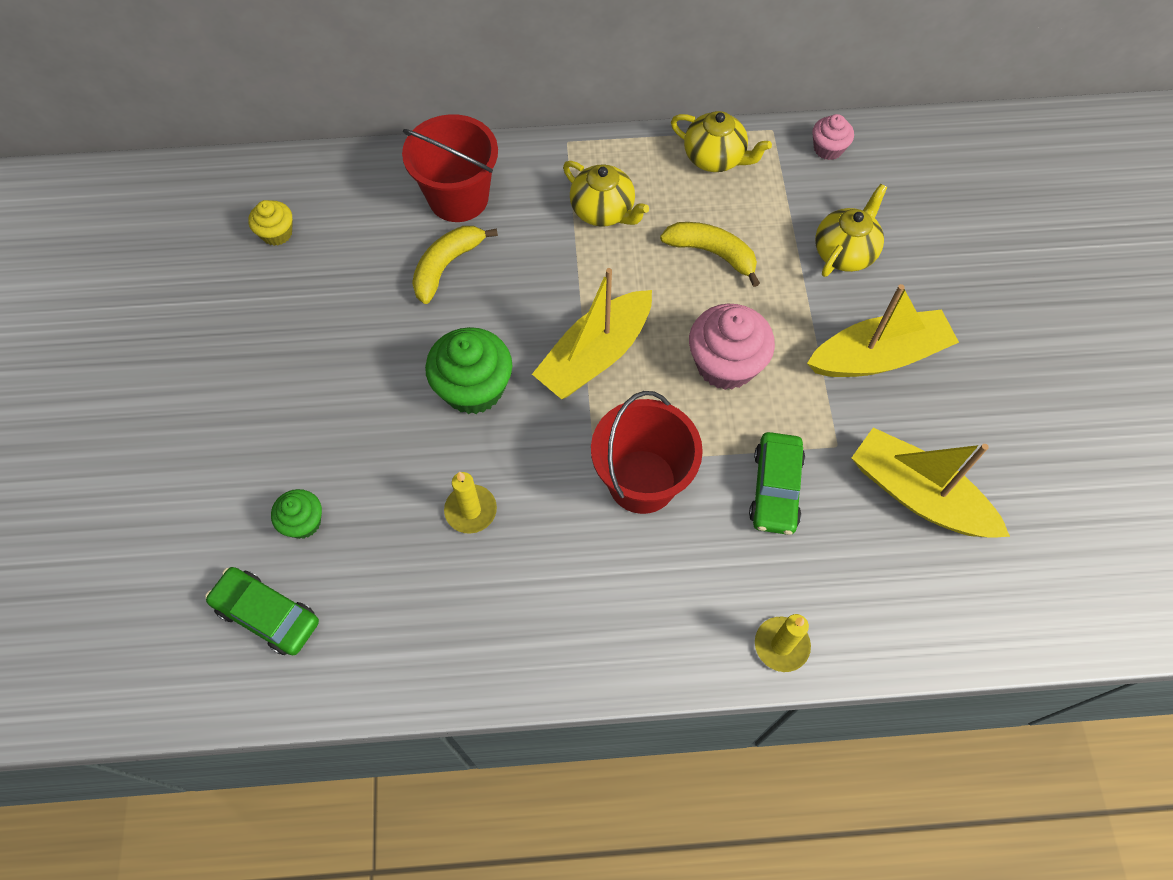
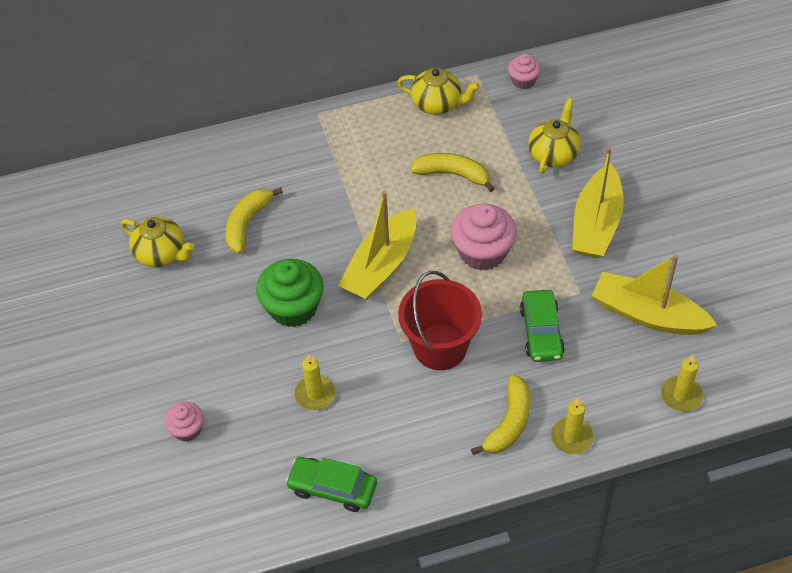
camera: 10 degrees left, 10 degrees down
(267, 614) = (178, 499): green car -> green car (332, 488)
(277, 233) = (103, 225): yellow cupcake -> none
(303, 522) = (187, 429): green cupcake -> pink cupcake
(458, 198) = (242, 171): red bucket -> none
(603, 211) = (360, 159): yellow teapot -> yellow teapot (161, 254)
(705, 606) = (509, 423): none -> yellow banana
(878, 356) = (596, 224): yellow boat -> yellow boat turned 135 degrees clockwise
(938, 619) = (681, 395): none -> yellow candle

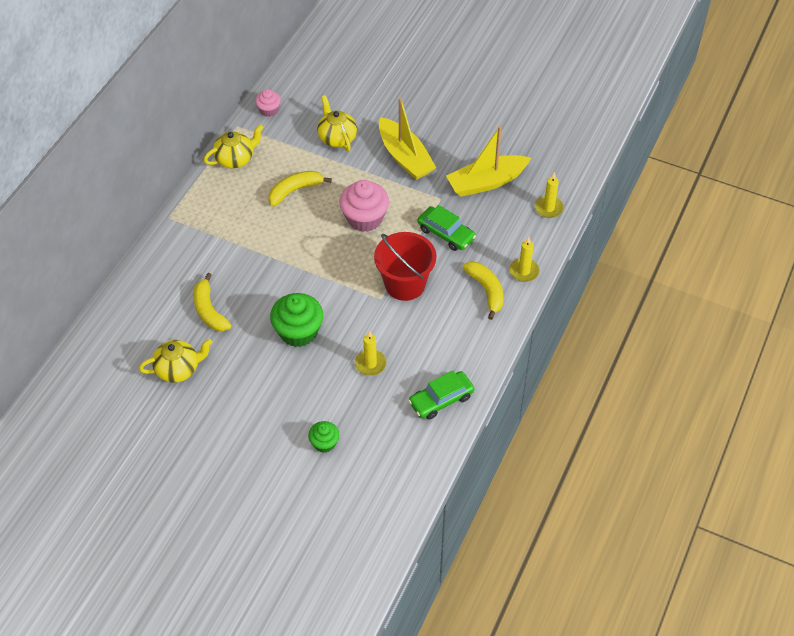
camera: 50 degrees left, 0 degrees up
(187, 429) = (324, 443): pink cupcake -> green cupcake
(381, 265) = (318, 269): yellow boat -> none

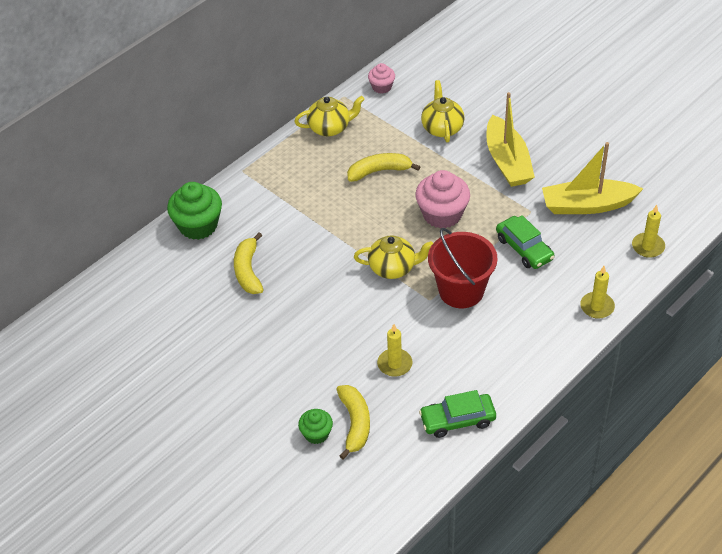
camera: 20 degrees right, 5 degrees down
(178, 369) = (195, 322): yellow teapot -> yellow teapot (393, 268)
(298, 331) = (331, 313): green cupcake -> green cupcake (198, 225)
(486, 290) = (548, 317): yellow banana -> yellow banana (355, 423)

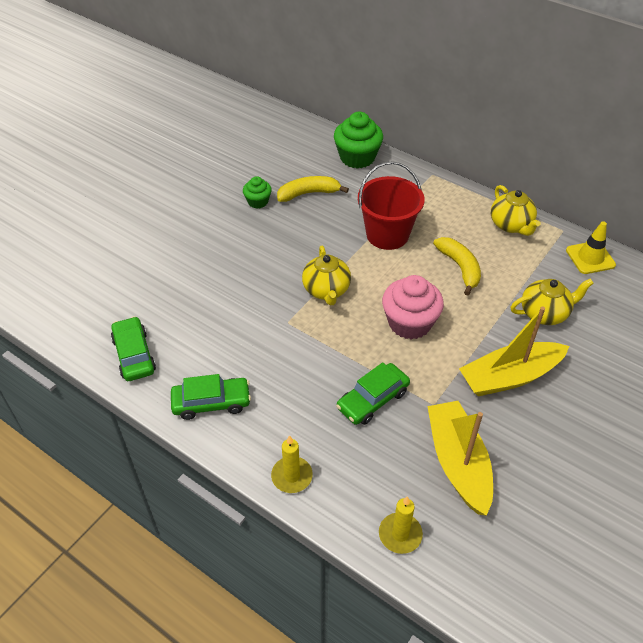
camera: 80 degrees right, 0 degrees up
(316, 434) = (125, 257): green cupcake -> green cupcake (258, 202)
(355, 423) = (135, 281): yellow banana -> none
(381, 87) = (590, 258): pink cupcake -> yellow traffic cone
(394, 364) = (203, 302): yellow candle -> none
(461, 291) = (302, 346): red bucket -> red bucket (387, 234)
(519, 359) = (211, 403): none -> green car

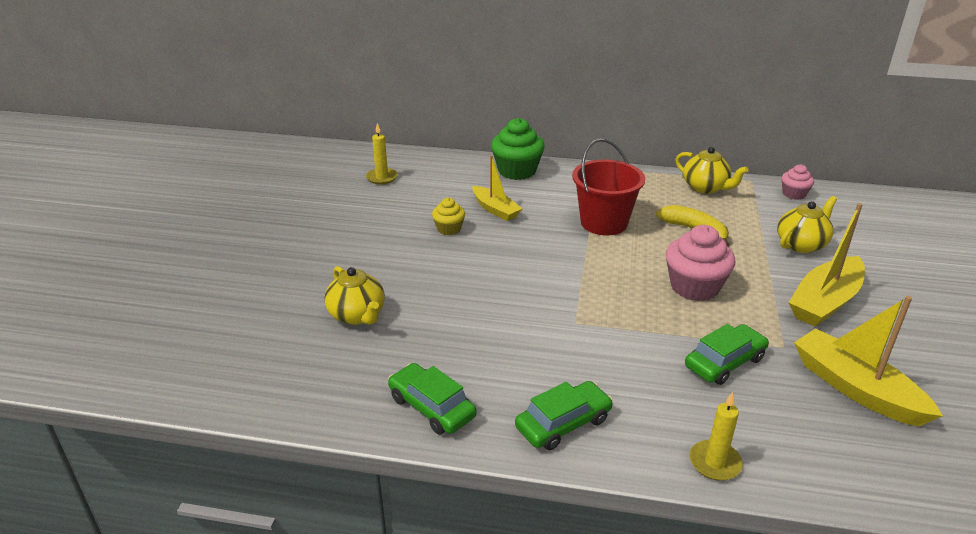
camera: 25 degrees left, 15 degrees down
(258, 202) = (449, 229): green cupcake -> yellow cupcake
(308, 193) = (495, 210): yellow banana -> yellow boat
(326, 290) = (589, 283): yellow teapot -> yellow teapot (357, 315)
(372, 399) = (725, 362): green car -> green car turned 150 degrees counterclockwise
(400, 534) = (871, 474): yellow candle -> yellow candle (382, 177)
(590, 258) = (794, 194): yellow traffic cone -> pink cupcake

